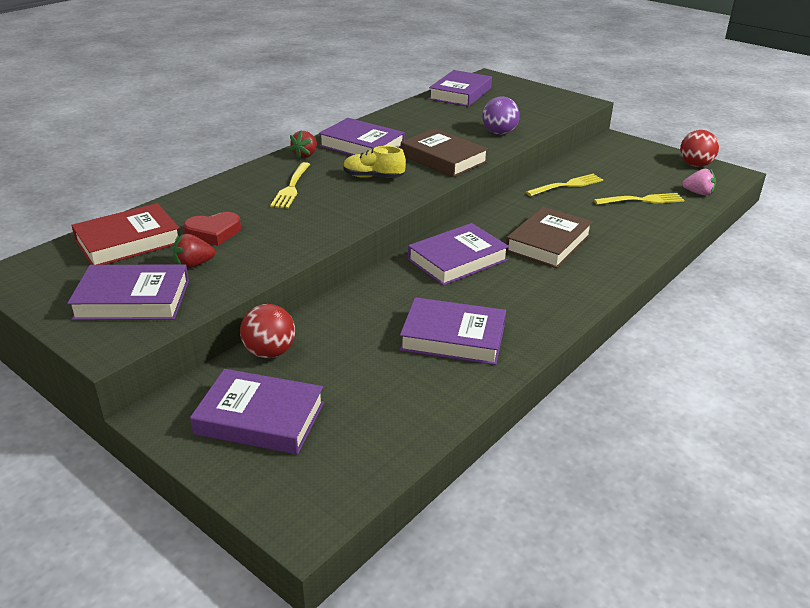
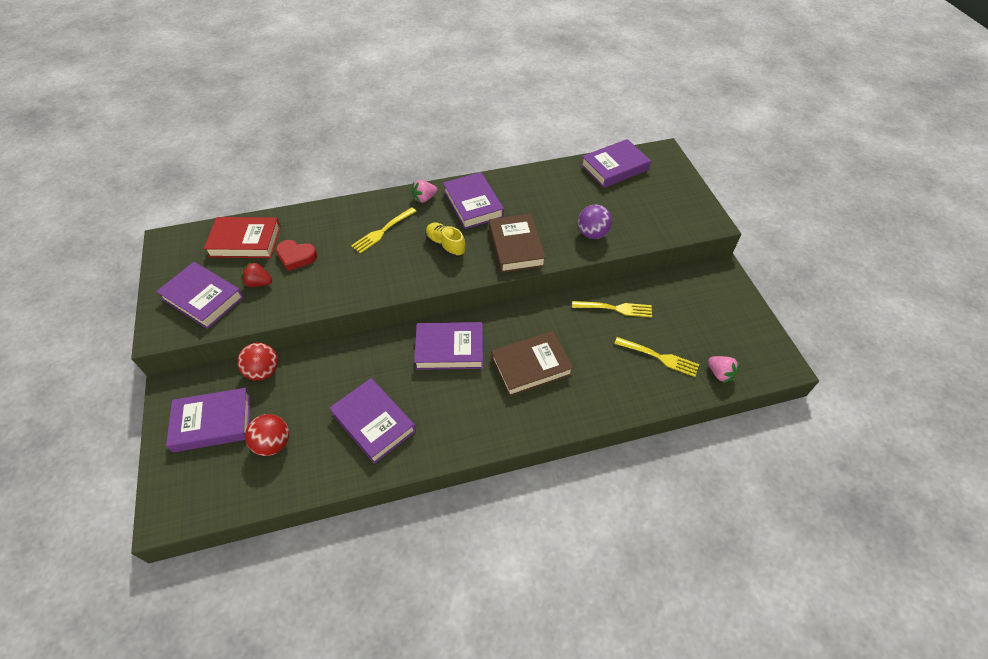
camera: 35 degrees right, 20 degrees up
(260, 418) = (212, 422): purple book -> purple book turned 60 degrees counterclockwise
(305, 155) = (424, 198): red strawberry -> pink strawberry
(695, 165) = (759, 337): red ball -> red ball (273, 443)

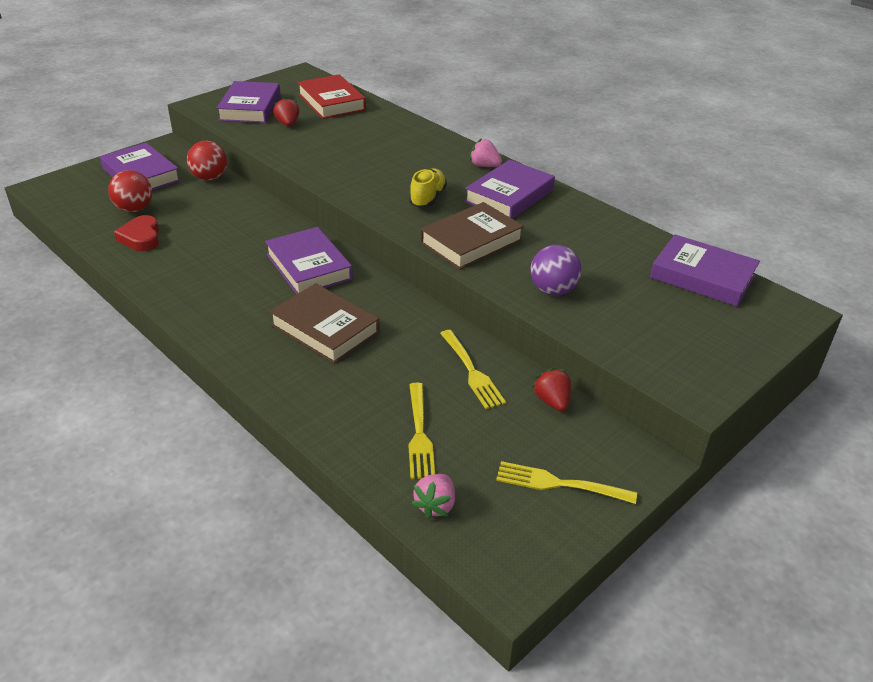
camera: 60 degrees right, 15 degrees down
(296, 257) = (335, 129): red heart -> red heart (141, 237)
(374, 422) = (186, 252): purple book -> none
(383, 231) = (412, 158): yellow fork -> yellow fork (560, 484)
(659, 285) = (552, 401): none -> red strawberry

